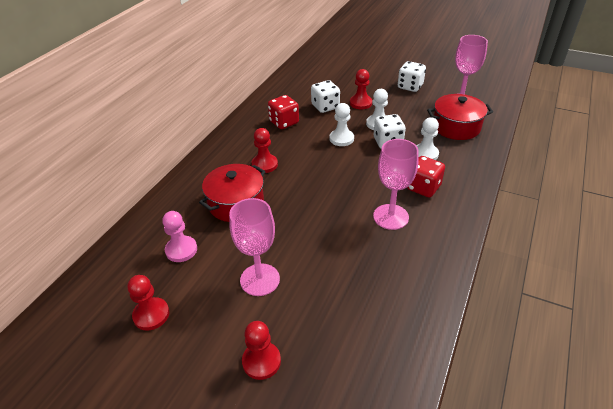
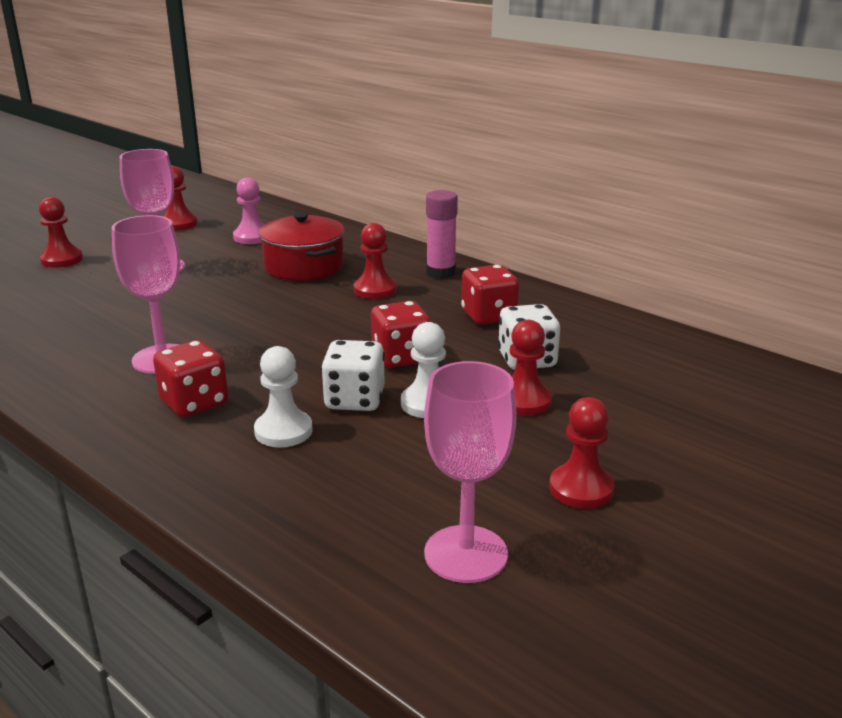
camera: 105 degrees right, 15 degrees down
(231, 146) = (440, 273): none -> pink glue stick
(341, 139) = (401, 357): white pawn -> red dice
(410, 86) = (581, 489): white dice -> red pawn
(456, 127) = (348, 503): red pot -> none

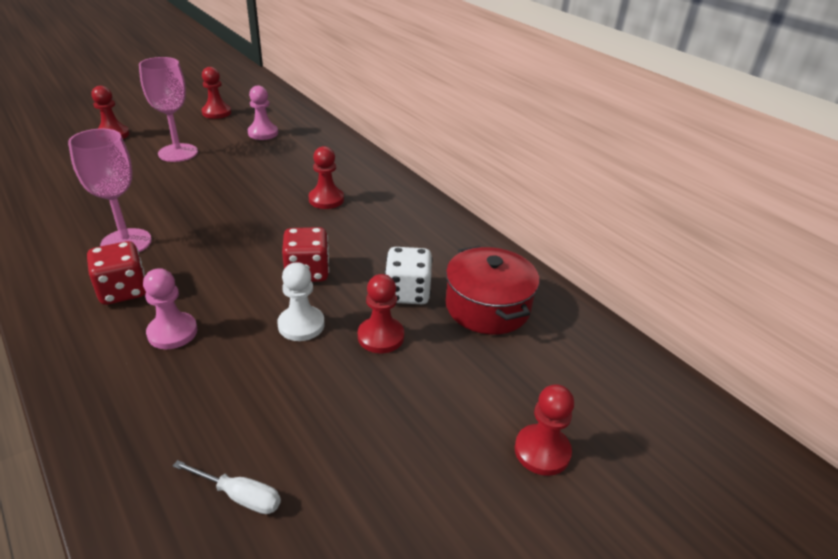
camera: 10 degrees right, 10 degrees up
(283, 431) = (172, 332): white pawn -> pink pawn
(304, 266) = (285, 167): red pot -> red pot (487, 307)
(354, 400) = (246, 310): white dice -> none
(440, 273) = (388, 190): pink glue stick -> none
(466, 554) = (239, 496): pink goblet -> white screwdriver
(488, 316) = (402, 241): red dice -> none
(581, 489) = (375, 443): red pawn -> red pawn (542, 451)

